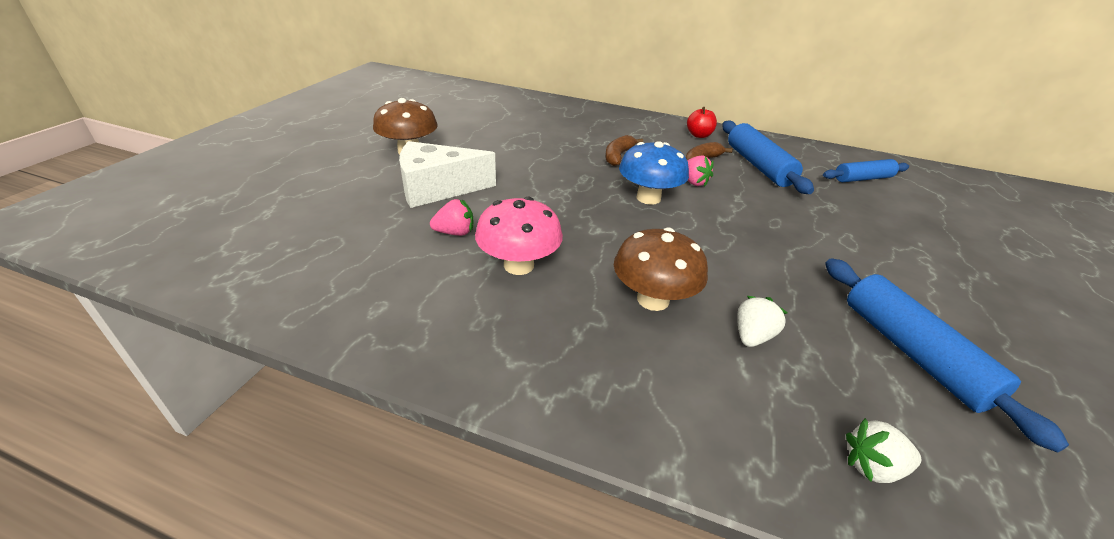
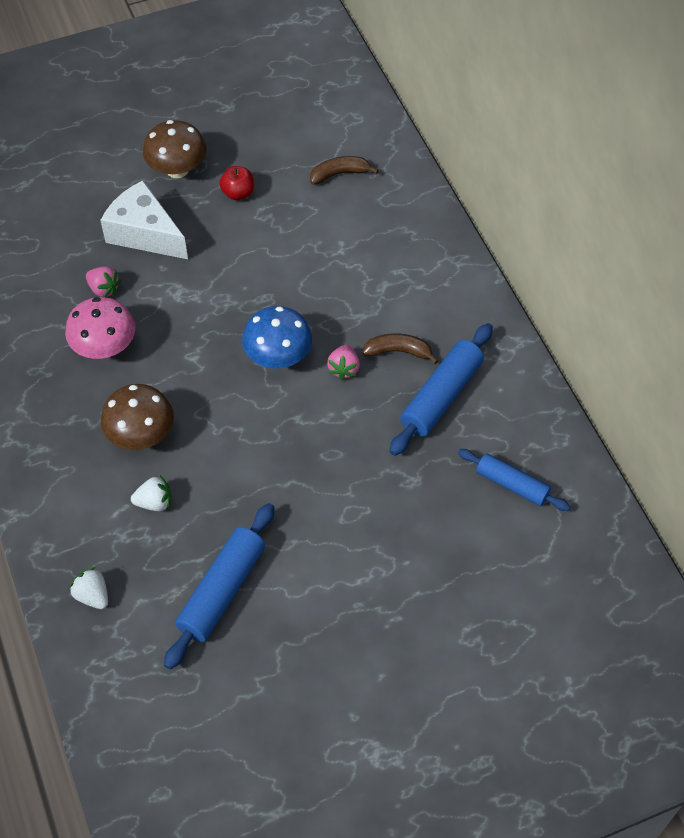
camera: 50 degrees right, 20 degrees up
(618, 156) = (334, 292): brown banana -> brown banana (339, 174)
(699, 135) = (463, 319): red apple -> red apple (238, 193)

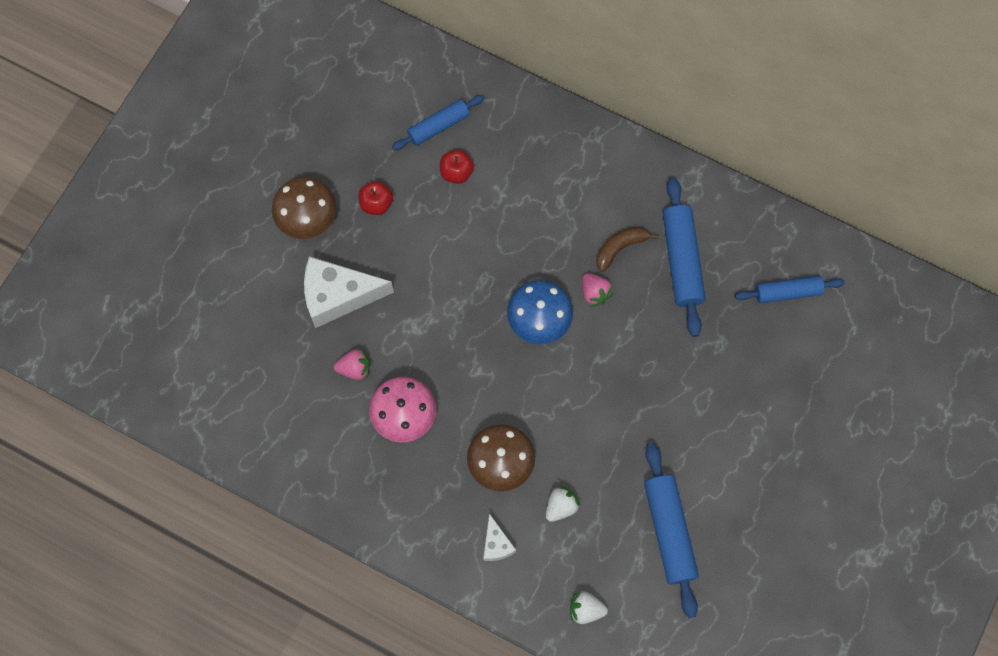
camera: 40 degrees left, 15 degrees up
(75, 490) = (496, 544): none -> white cheese
(321, 213) = (456, 172): none -> red apple
(339, 174) = (438, 126): brown banana -> blue rolling pin

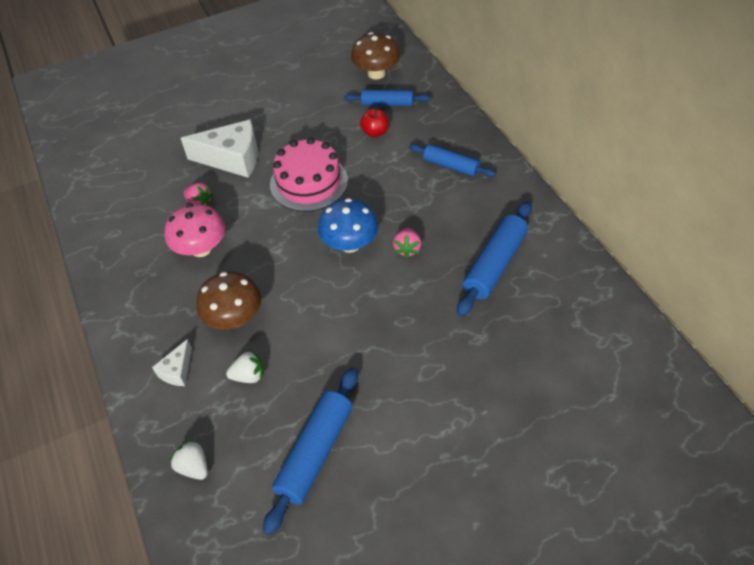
camera: 40 degrees right, 20 degrees down
(307, 219) = (257, 111): brown mushroom -> brown mushroom (376, 73)
(338, 296) = (232, 159): white cheese -> white cheese turned 150 degrees clockwise
(376, 203) = (307, 124): red apple -> none
(441, 276) = (309, 182): none -> pink cake
(620, 248) = (452, 232): brown banana -> none
(787, 292) = (569, 334): blue rolling pin -> blue rolling pin (451, 166)

